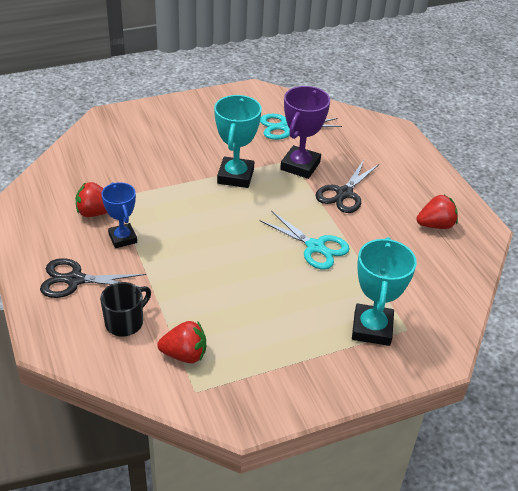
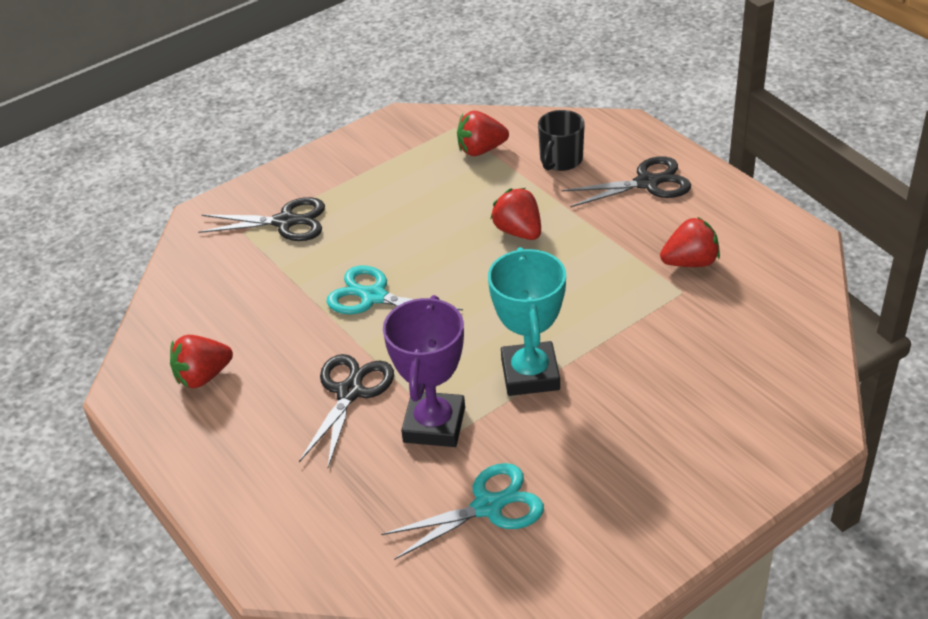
camera: 170 degrees right, 0 degrees up
(123, 238) = (629, 240): blue trophy -> none
(194, 267) = (518, 231): none -> red strawberry
(372, 328) = (285, 222): turquoise trophy -> black scissors

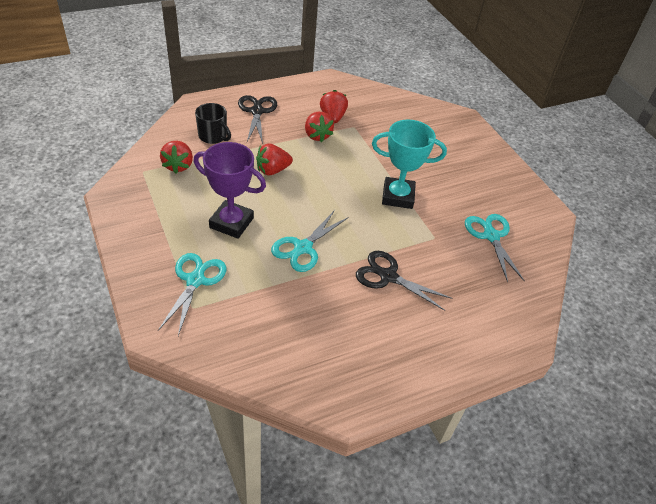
camera: 85 degrees left, 5 degrees up
(203, 376) = (347, 354): red strawberry -> red strawberry (317, 135)
(285, 222) = (195, 280): black scissors -> turquoise scissors
(434, 425) = (426, 244): purple trophy -> purple trophy (231, 223)

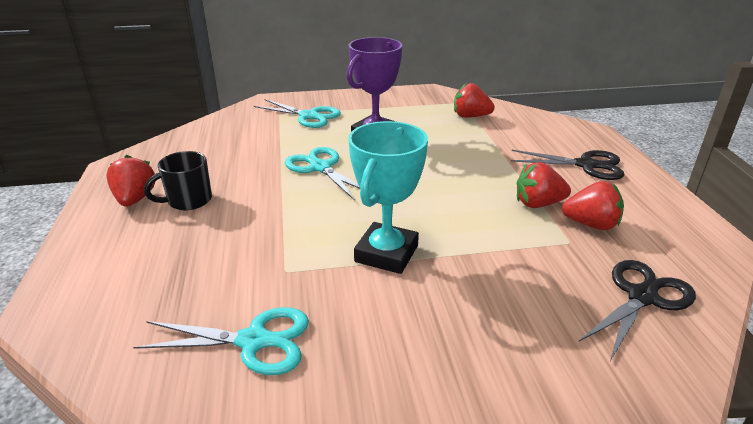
camera: 110 degrees right, 15 degrees down
(213, 136) = (524, 135): black mug -> black mug (188, 200)
(272, 170) = (459, 164): red strawberry -> red strawberry (135, 199)
(388, 276) = (242, 215): black scissors -> black scissors (642, 297)

